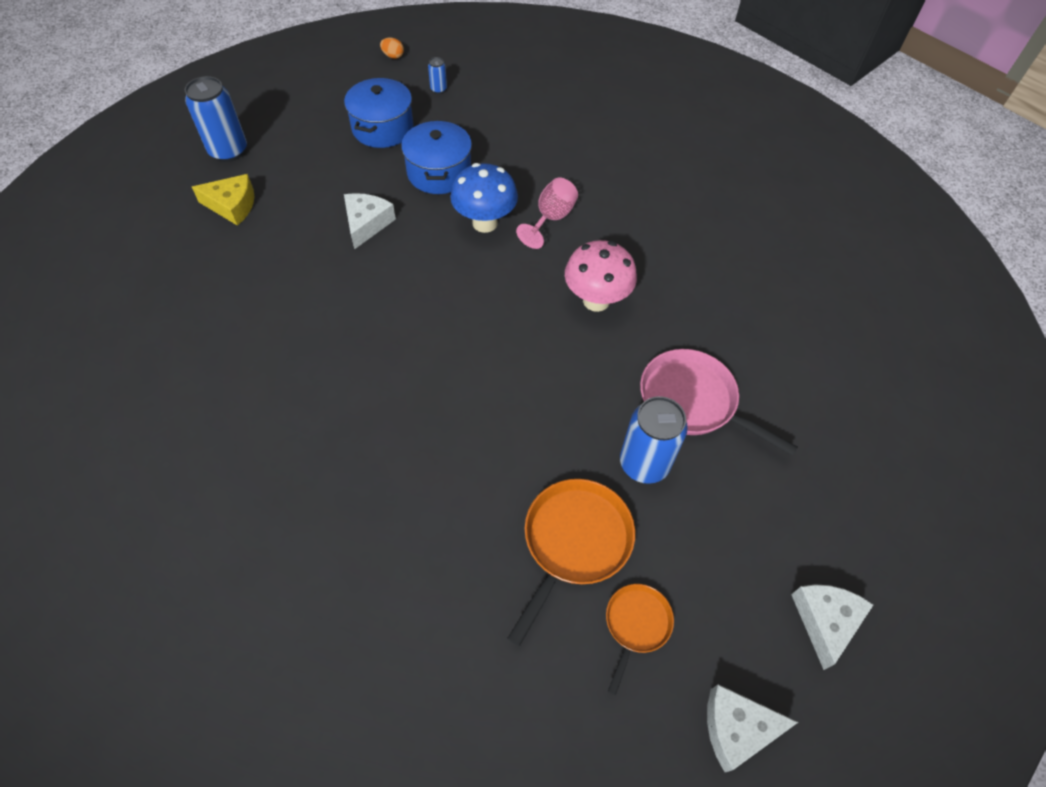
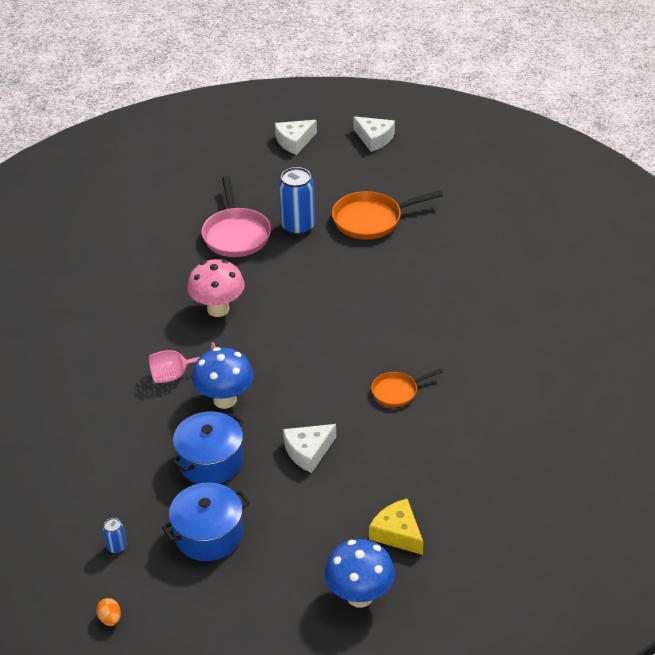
camera: 135 degrees left, 15 degrees down
(228, 151) = (360, 596): blue can -> blue mushroom
(636, 625) = (377, 182): orange pan -> orange pan (397, 391)

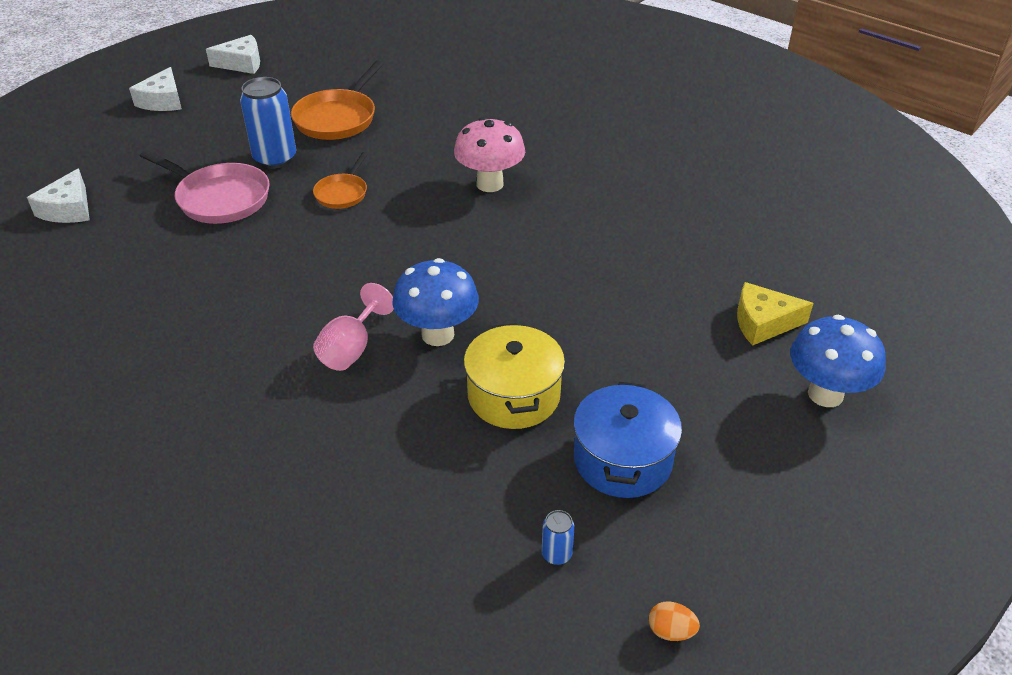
camera: 50 degrees left, 0 degrees up
(210, 461) = (514, 395): blue pot -> yellow pot
(218, 309) = (302, 267): pink mushroom -> pink mushroom (490, 184)
(308, 451) = (586, 318): white cheese -> white cheese (68, 209)
(397, 391) = (576, 222): orange pan -> orange pan (342, 193)

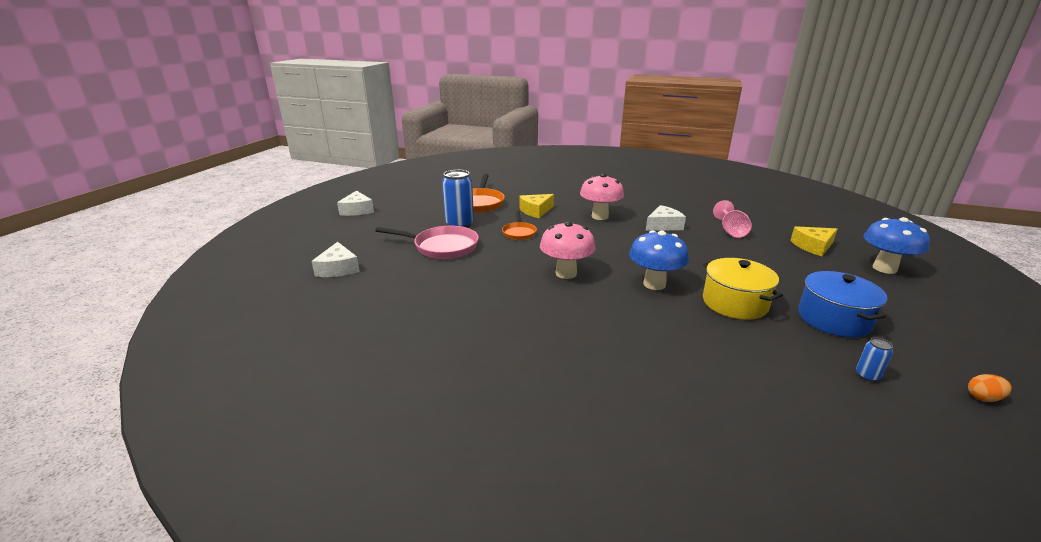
camera: 20 degrees left, 15 degrees down
(242, 63) = (393, 189): white cheese -> white cheese (663, 225)
(338, 285) = (566, 273): none -> pink mushroom
(351, 349) = (611, 301): pink goblet -> pink goblet (731, 231)
(405, 152) = (536, 211): none -> yellow cheese

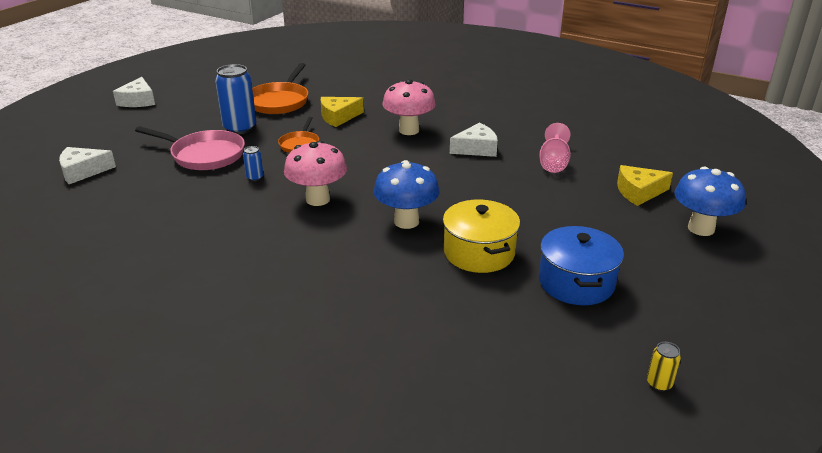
camera: 10 degrees right, 5 degrees up
(338, 268) = (83, 171): white cheese -> white cheese turned 75 degrees clockwise
(867, 376) = (553, 346): blue can -> blue can (255, 177)
(983, 398) = (659, 384): orange egg -> yellow can

